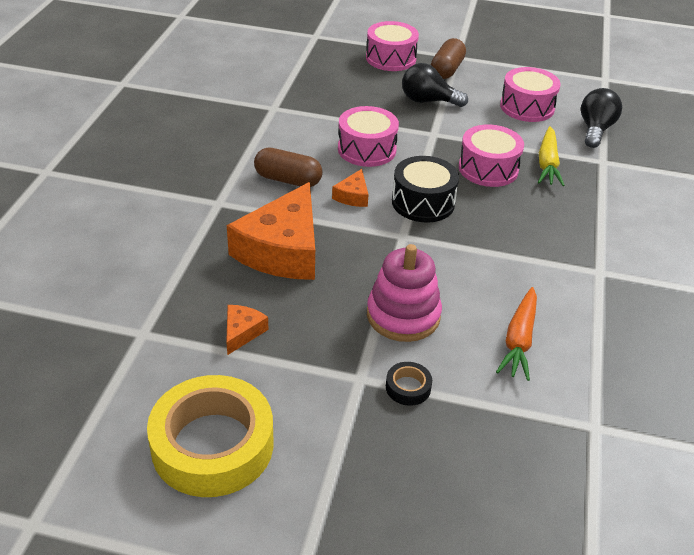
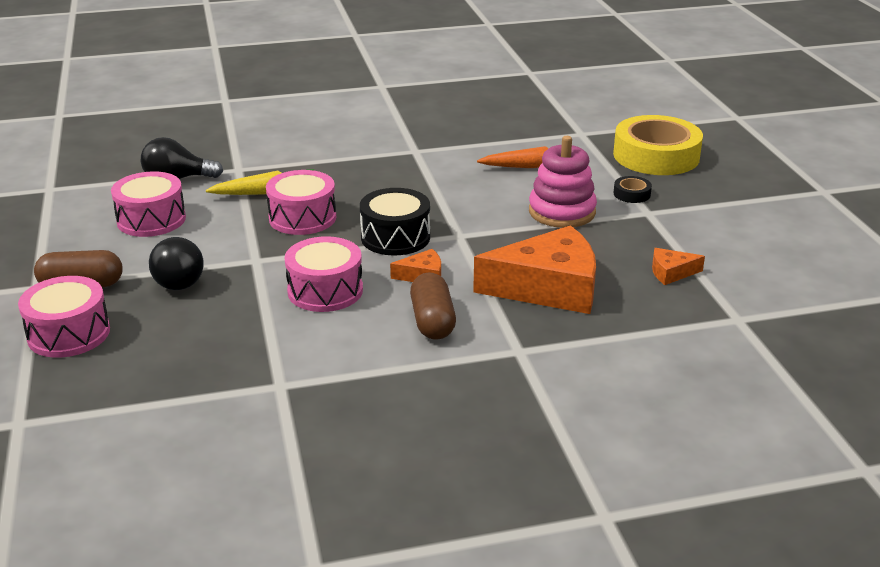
camera: 115 degrees left, 10 degrees down
(212, 445) = (783, 248): yellow tape -> yellow tape (656, 156)

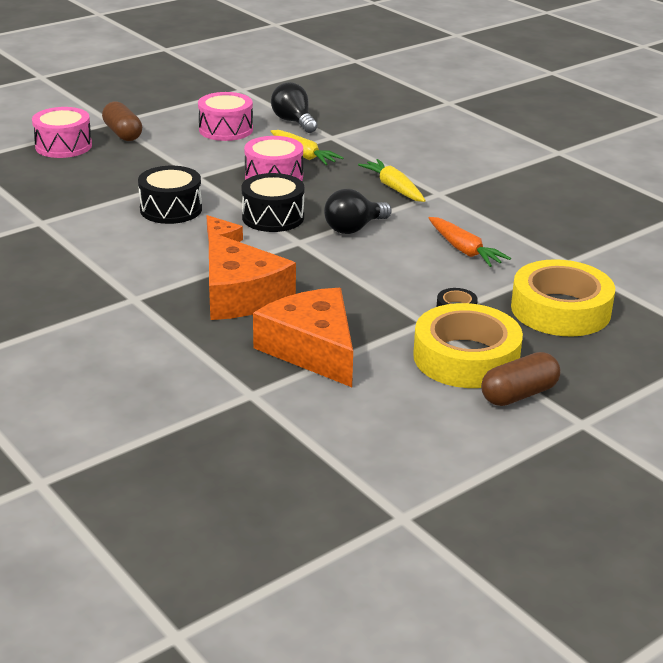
camera: 65 degrees right, 0 degrees up
(179, 279) = (151, 159): black light bulb -> black light bulb (354, 228)
(325, 291) = (171, 209): pink drum -> black drum
(385, 167) = (393, 188): none -> yellow carrot
(432, 321) = (154, 257): brown capsule -> brown capsule (519, 394)
(562, 212) = (384, 279): pink stacking toy -> none
(671, 273) = (312, 349): orange cheese -> orange cheese, size x2.30
(714, 209) = (466, 357): none -> yellow tape

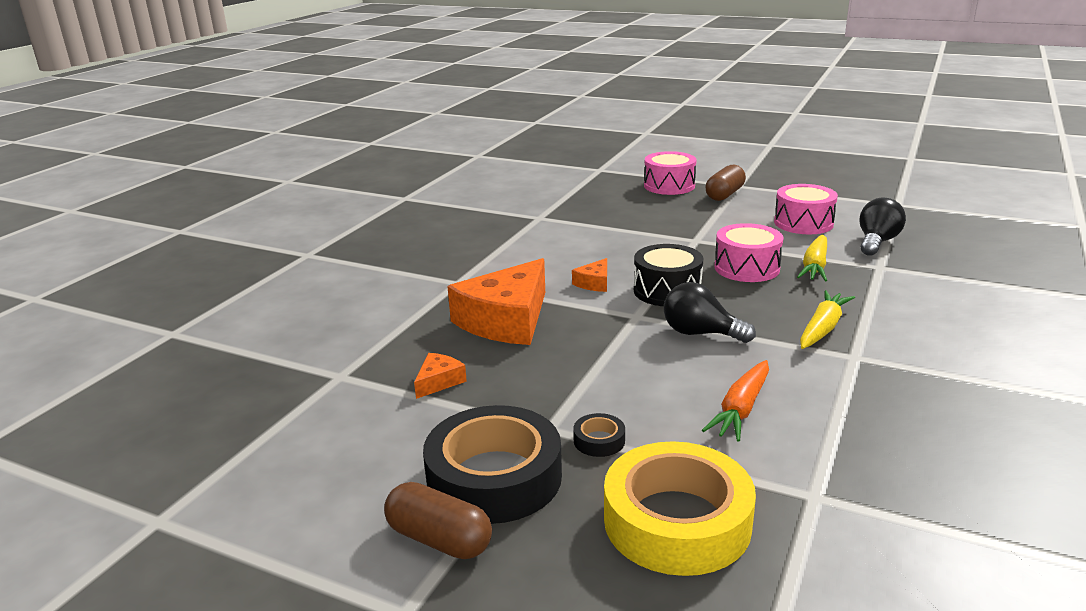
camera: 65 degrees right, 5 degrees down
(171, 209) = (621, 249): black drum -> none
(312, 349) = (439, 381): orange cheese -> orange cheese, size x0.43
(466, 357) = (494, 477): yellow tape -> black tape

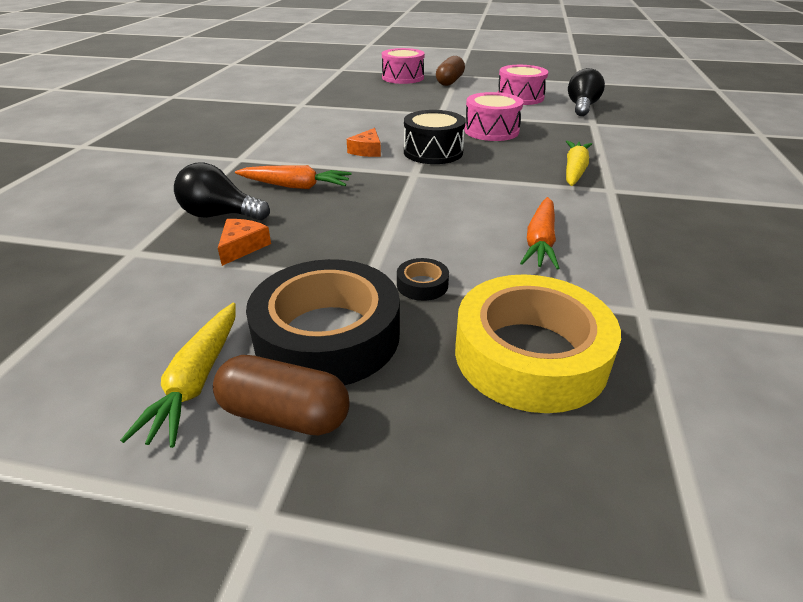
camera: 15 degrees left, 10 degrees up
(506, 320) = (295, 186): orange cheese -> orange carrot
(700, 333) = (476, 183): black light bulb -> black light bulb (220, 215)
(815, 266) = (544, 126): yellow carrot -> yellow carrot (197, 381)

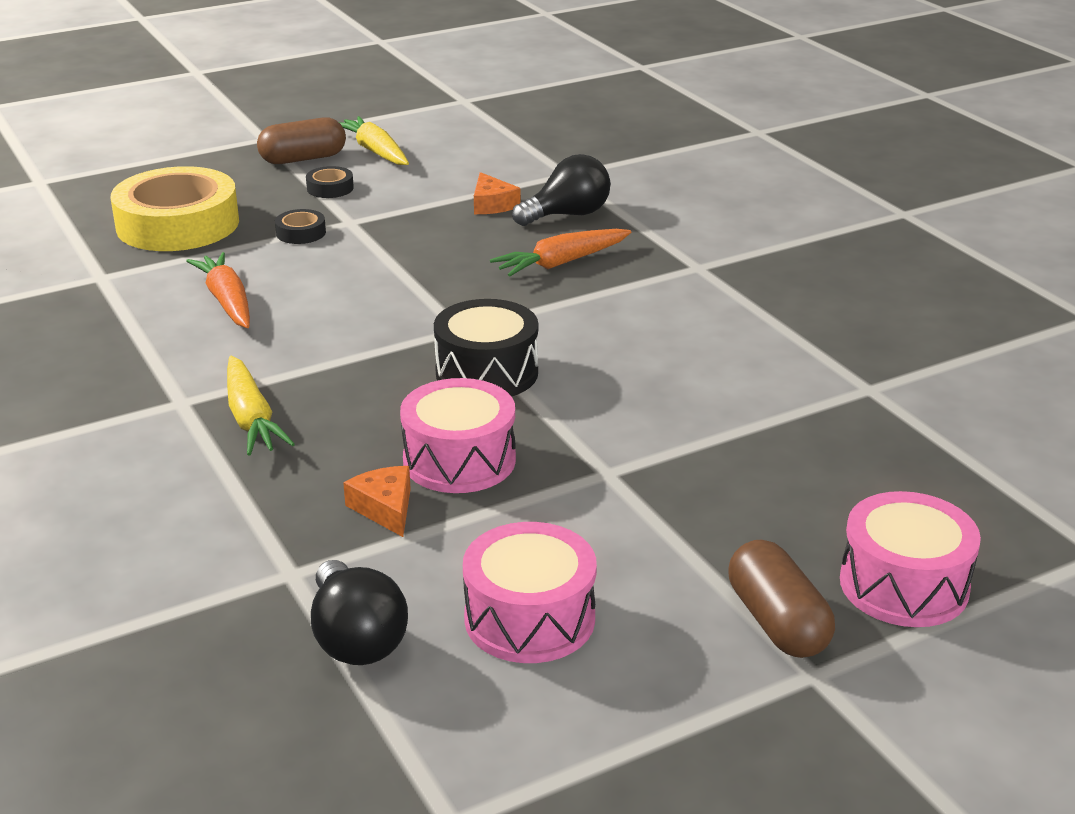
camera: 140 degrees right, 5 degrees down
(327, 335) = (330, 188): black tape -> black tape, size x0.40
(367, 150) = (577, 339): orange cheese -> orange cheese (385, 508)

